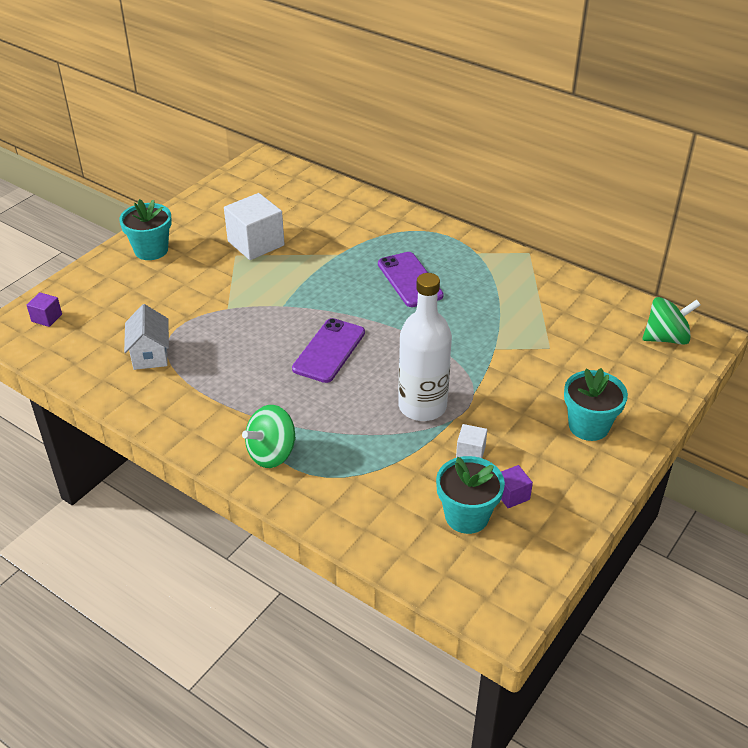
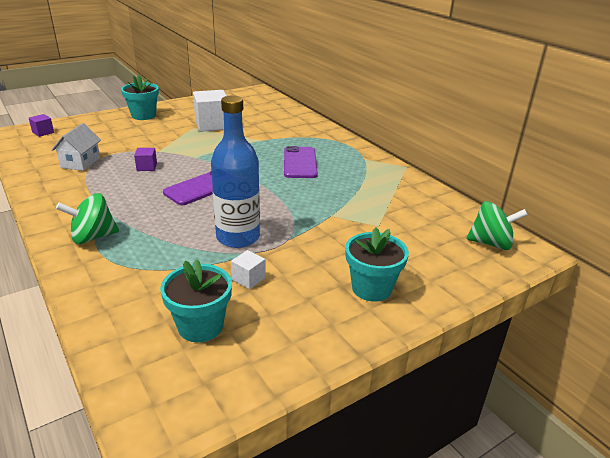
camera: 20 degrees right, 10 degrees down
(422, 406) = (238, 237): white bottle -> blue bottle
(512, 495) = (256, 322): purple cube -> purple cube (147, 167)

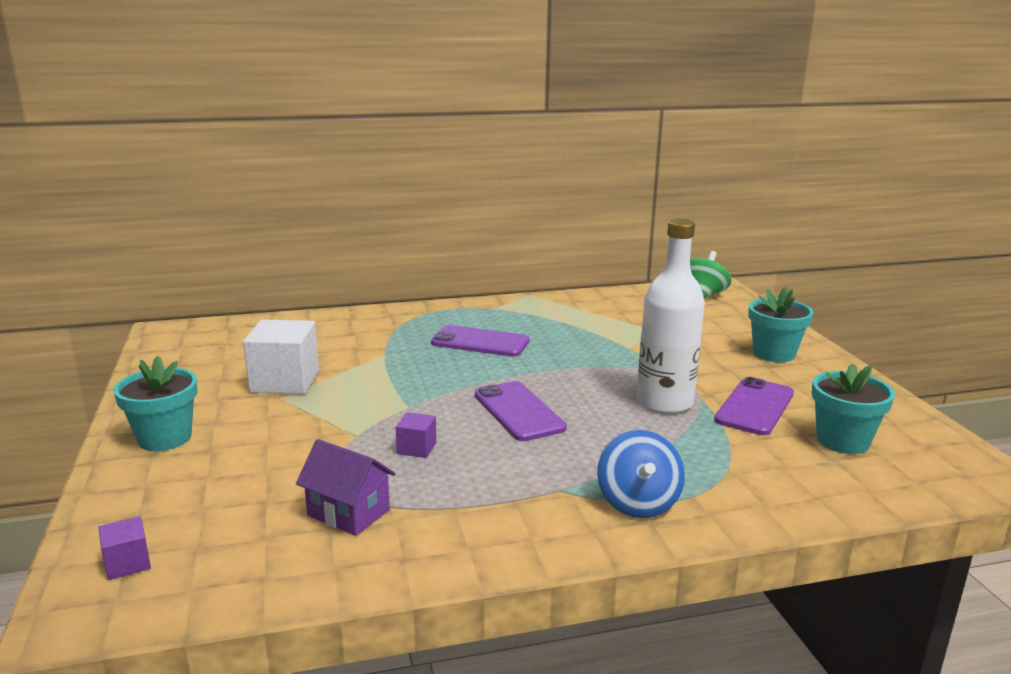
camera: 70 degrees left, 10 degrees down
(80, 162) = (348, 513): white house -> purple house
(93, 237) = (638, 503): green spinning top -> blue spinning top
(238, 237) = (664, 402): blue bottle -> white bottle
(248, 279) = (754, 407): white cube -> purple phone

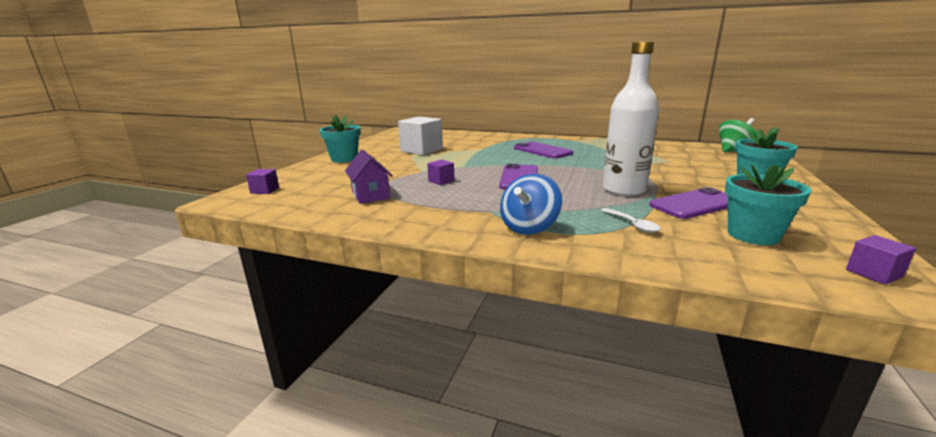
camera: 35 degrees right, 0 degrees up
(732, 461) = (632, 224): none -> white spoon
(958, 462) = (873, 273): none -> purple cube

